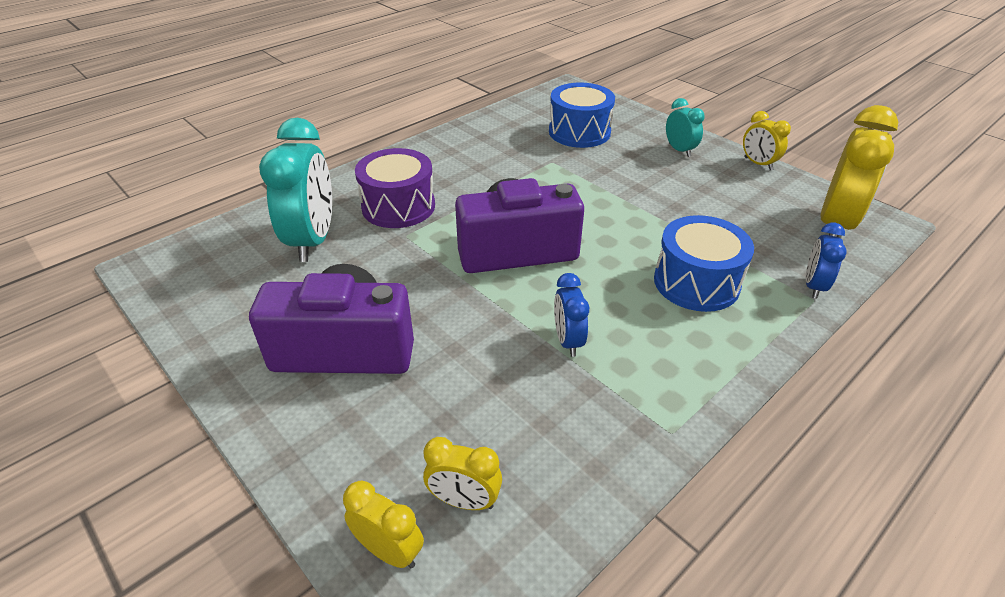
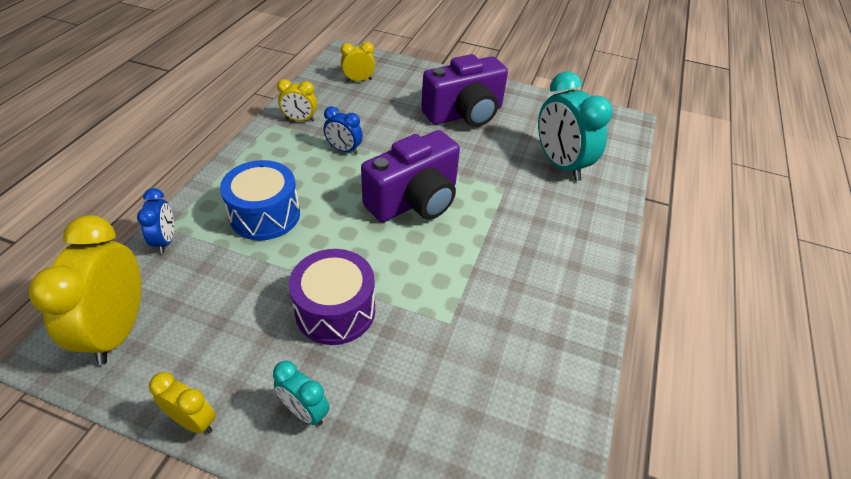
camera: 150 degrees right, 5 degrees up
(389, 551) = (377, 63): yellow clock -> yellow clock (300, 120)
(398, 206) = (537, 211): purple drum -> purple drum (335, 310)
(568, 341) = (344, 150): blue clock -> blue clock turned 150 degrees clockwise
(579, 132) = (450, 401): blue drum -> none

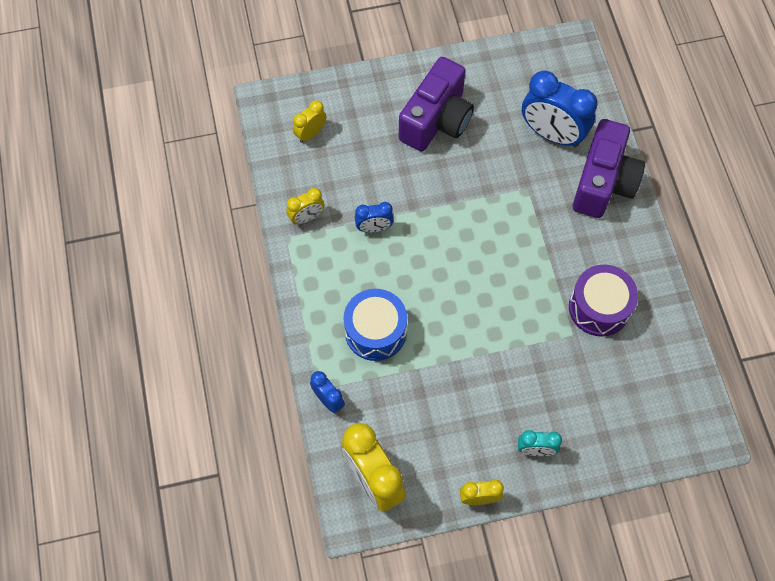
camera: 30 degrees left, 20 degrees up
(335, 310) = (495, 374): purple drum -> purple drum (599, 307)
(415, 201) = (471, 245): purple camera -> purple camera (603, 182)
(560, 164) = (552, 134): turquoise clock -> blue clock

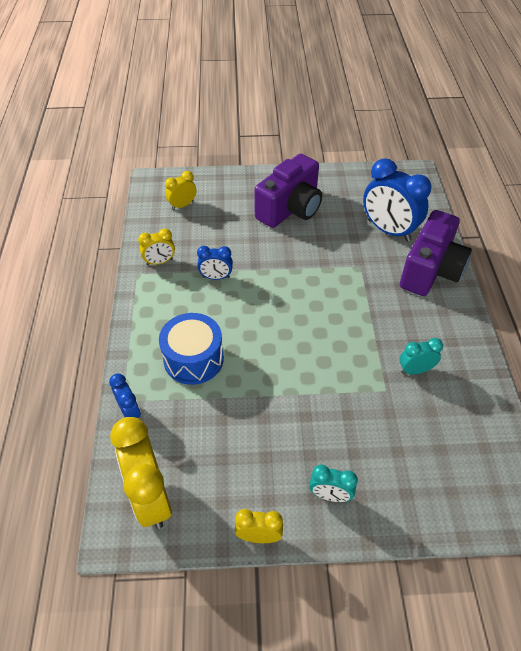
camera: 10 degrees right, 15 degrees down
(599, 307) = (415, 370): purple drum -> turquoise clock

